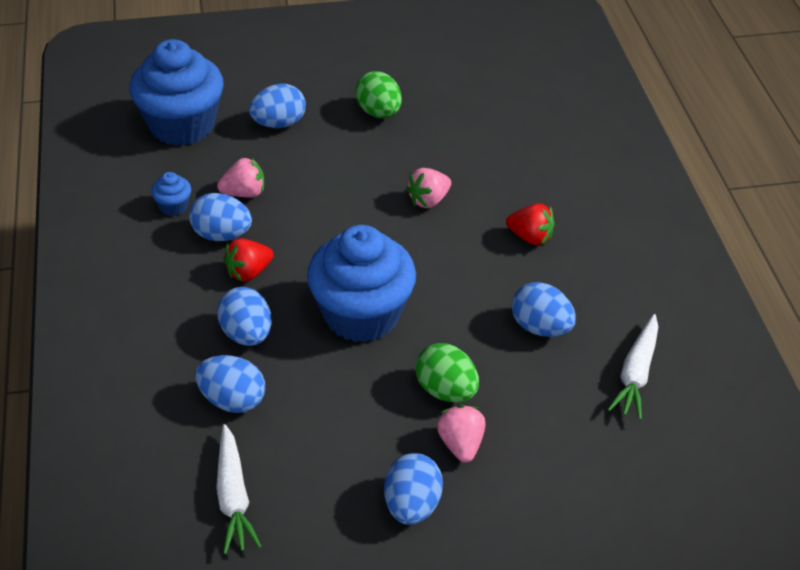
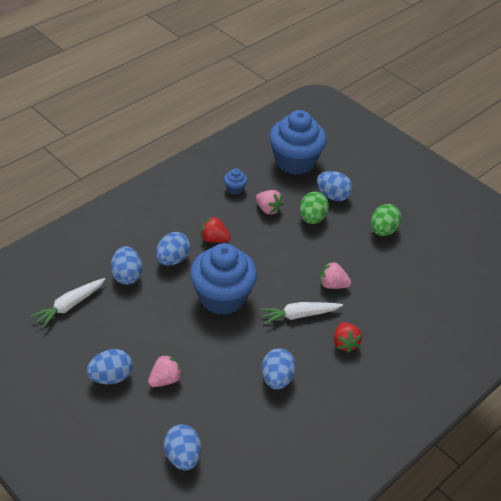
camera: 55 degrees right, 0 degrees up
(222, 235) = (231, 216): blue egg -> blue egg (182, 457)
(446, 390) = (197, 357): green egg -> green egg (312, 218)
(636, 374) = (277, 440): white carrot -> white carrot (299, 315)

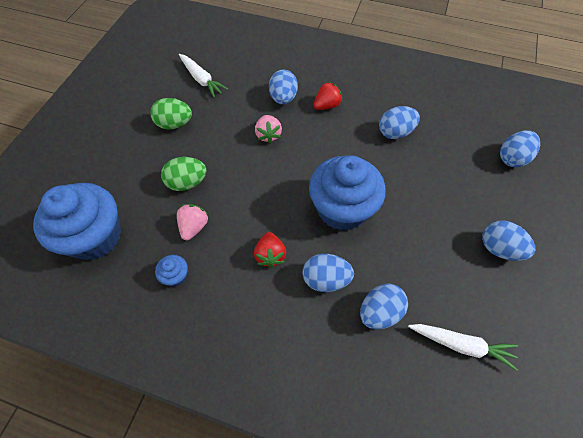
camera: 115 degrees left, 15 degrees up
(165, 379) = (463, 205): pink strawberry -> none
(299, 315) = (320, 144): white carrot -> white carrot (201, 79)
(333, 196) = (142, 179): blue egg -> blue egg (283, 98)

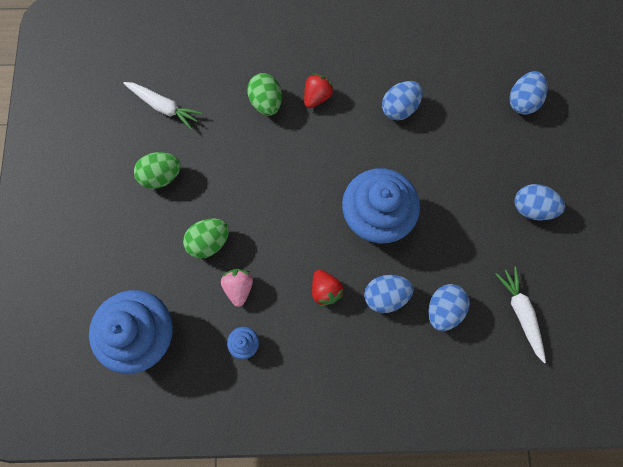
camera: 20 degrees left, 15 degrees up
(268, 135) = (269, 156): pink strawberry -> none
(283, 98) = (266, 102): blue egg -> green egg
(461, 345) = (520, 313): white carrot -> white carrot turned 105 degrees counterclockwise

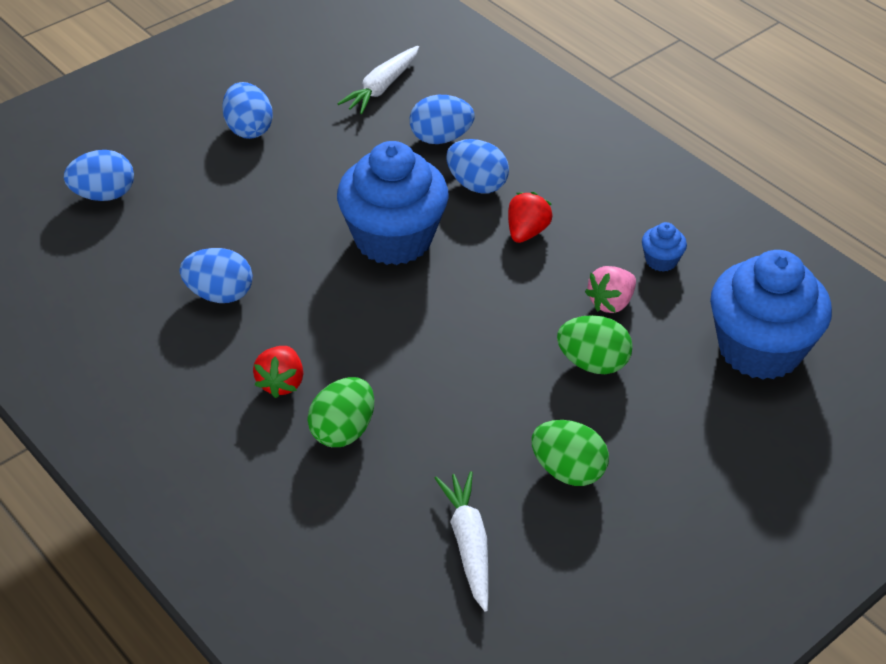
camera: 130 degrees left, 30 degrees down
(317, 97) = (281, 383): red strawberry -> red strawberry turned 75 degrees counterclockwise

